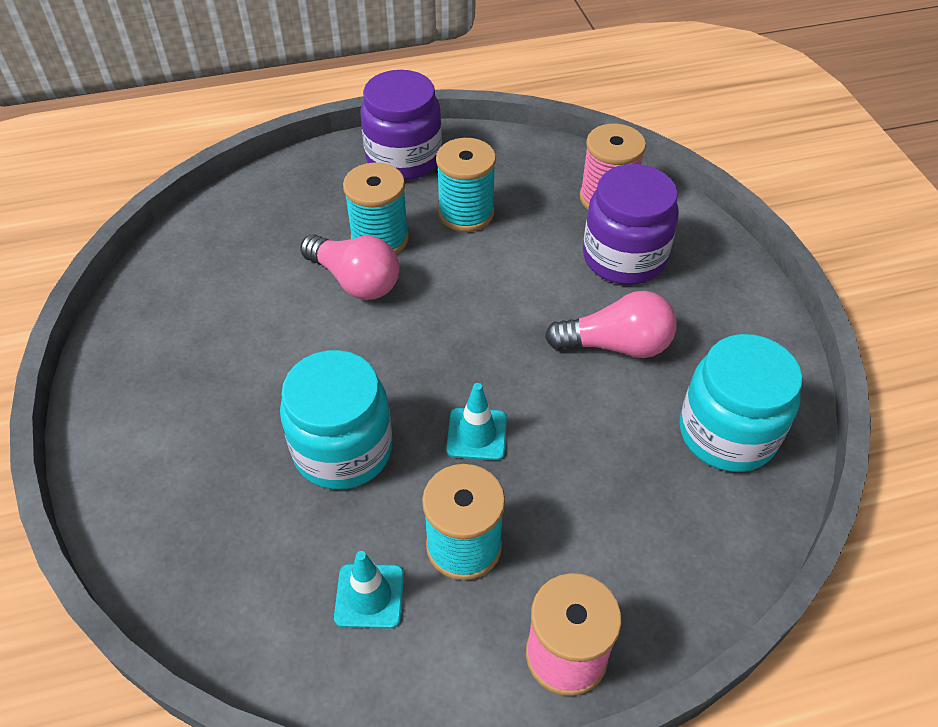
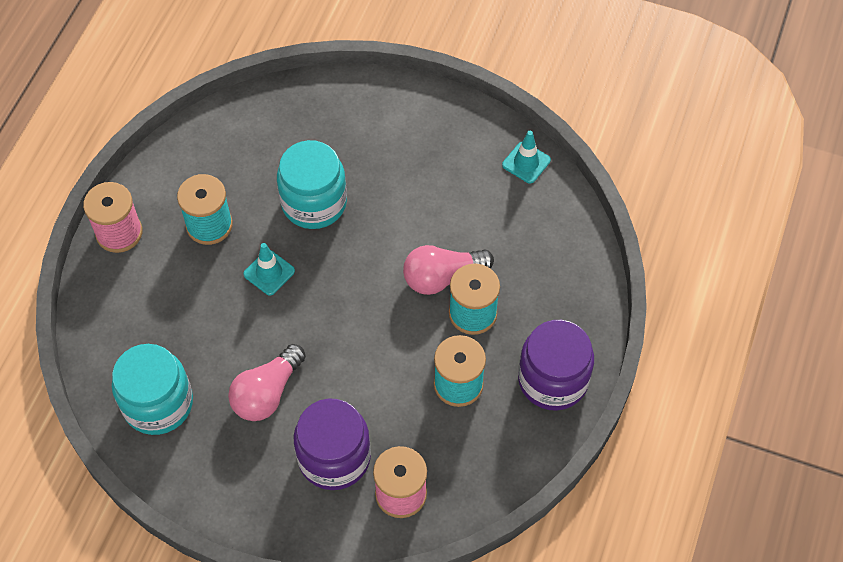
camera: 125 degrees right, 10 degrees up
(369, 596) = (219, 170): turquoise traffic cone -> turquoise traffic cone (526, 162)

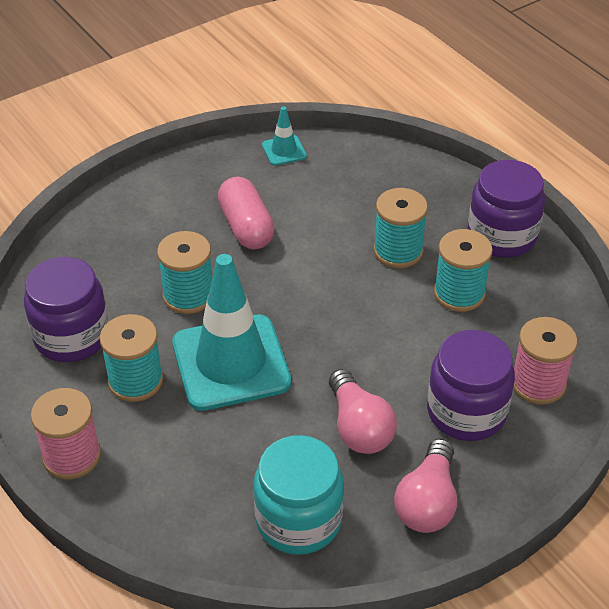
camera: 55 degrees left, 15 degrees down
(221, 159) = (72, 336): none -> purple jar
(269, 272) = (231, 363): turquoise traffic cone -> turquoise traffic cone, size x2.30
(314, 203) = (188, 295): turquoise jar -> turquoise spool
(415, 193) = (246, 227): none -> pink capsule
(442, 277) = (345, 252): pink light bulb -> pink light bulb (427, 502)

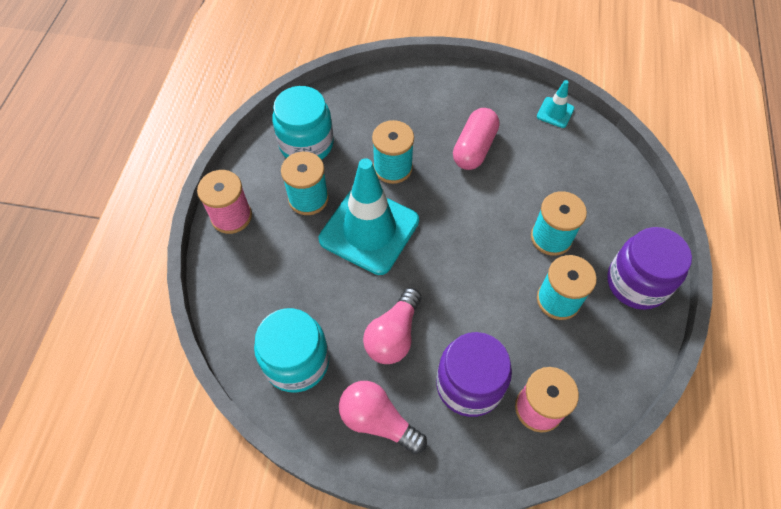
camera: 45 degrees right, 15 degrees up
(72, 336) = (306, 144): purple jar -> turquoise jar
(427, 502) = (378, 421): pink light bulb -> pink light bulb turned 60 degrees clockwise

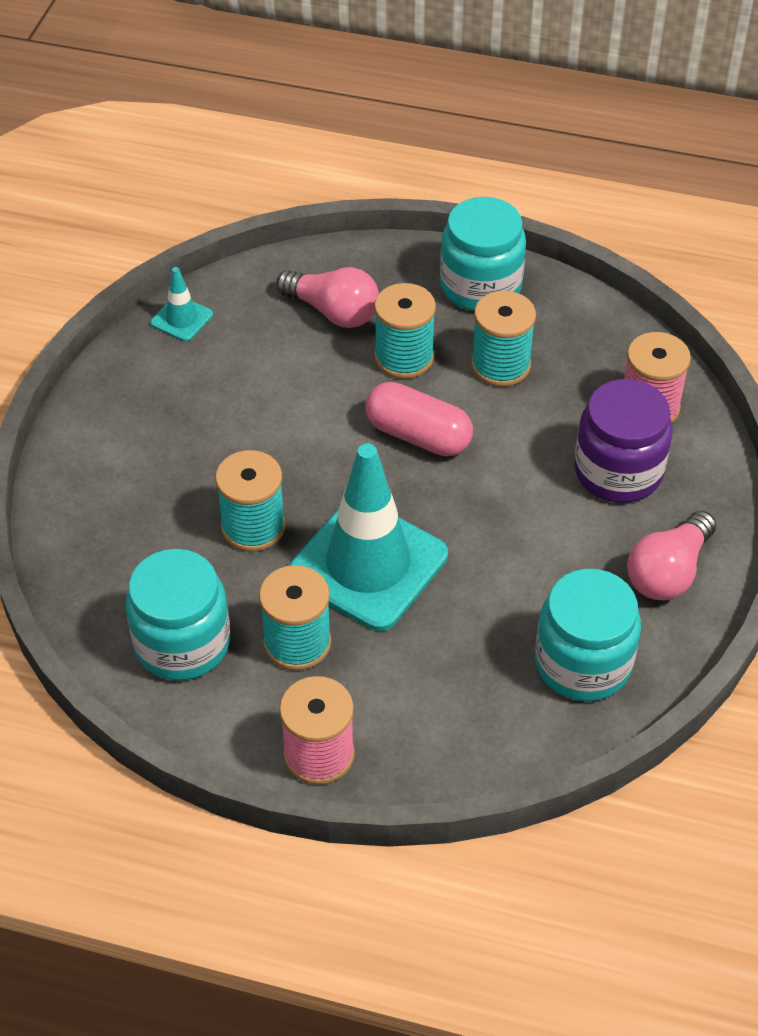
camera: 85 degrees left, 10 degrees down
(393, 335) = (545, 546): pink light bulb -> pink light bulb (333, 312)
(474, 148) = (232, 422): pink capsule -> pink capsule (418, 435)
(636, 283) = (480, 286): purple jar -> turquoise jar

